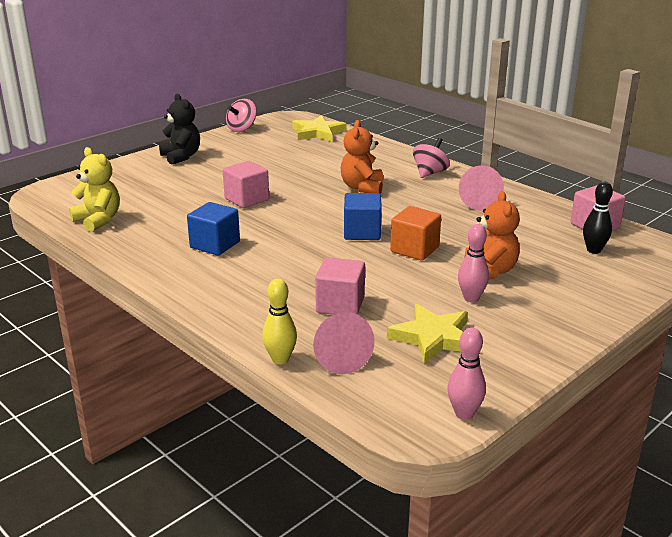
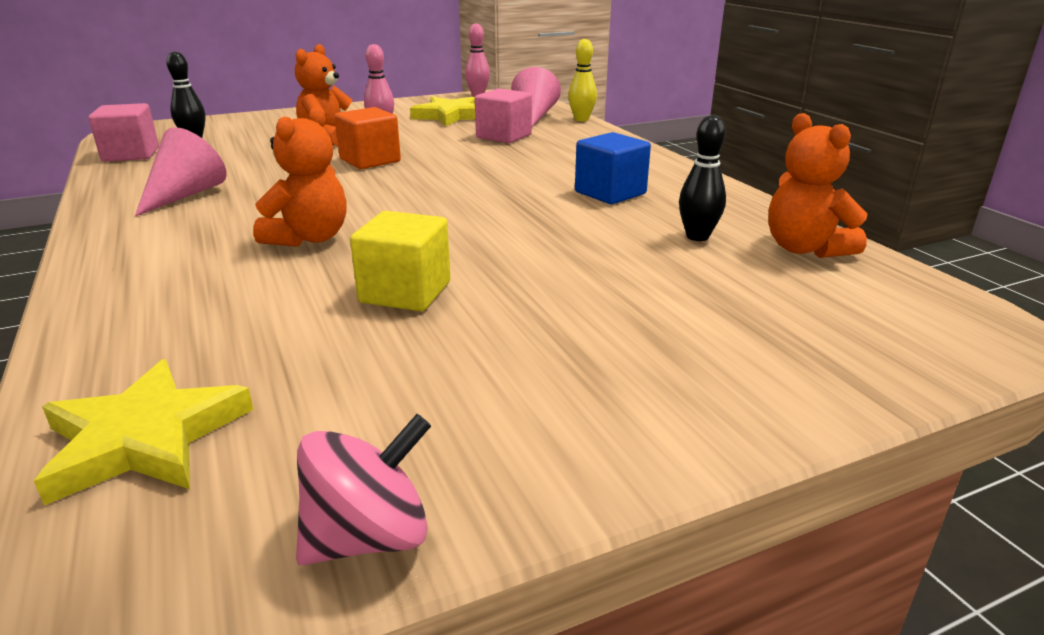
camera: 160 degrees left, 0 degrees up
(98, 220) = (805, 249): yellow teddy bear -> orange teddy bear
(157, 219) = (697, 236): none -> black bowling pin
(181, 156) = (643, 400): black teddy bear -> none
(246, 199) = (529, 247): pink cube -> none
(287, 173) = (405, 292): none -> yellow cube
(362, 232) = (404, 182): blue cube -> none
(430, 173) = (148, 246): pink spinning top -> none

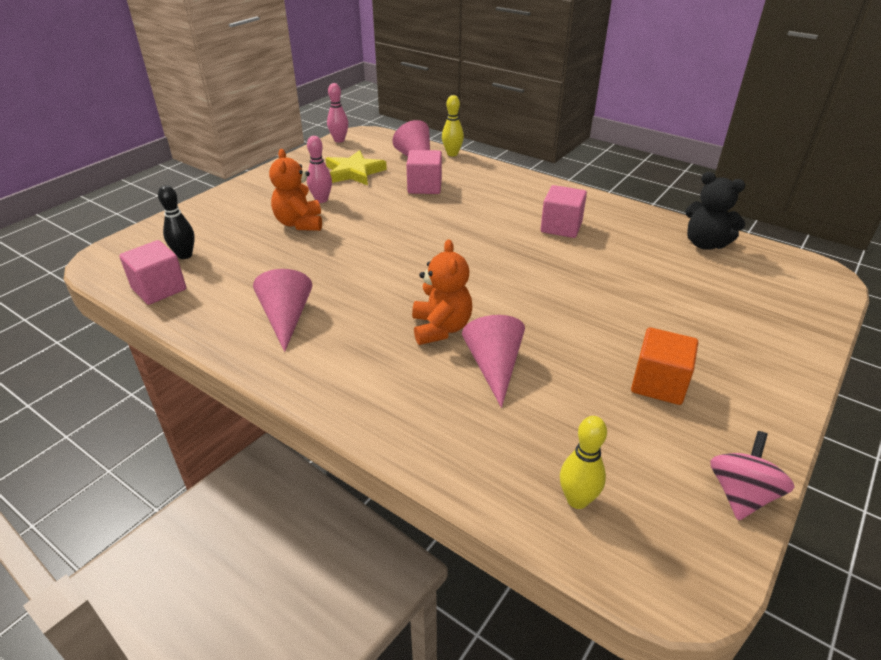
camera: 30 degrees left, 10 degrees up
(145, 438) = (577, 500): yellow star -> yellow bowling pin
(302, 283) = (494, 366): none -> pink cone
(370, 160) = (368, 239): orange cube -> orange cube (659, 383)
(405, 292) = (560, 350): yellow cube -> none
(610, 193) = (561, 227): blue cube -> pink cube
(697, 236) = (648, 251): black bowling pin -> none
(805, 249) = (705, 244): orange teddy bear -> black teddy bear

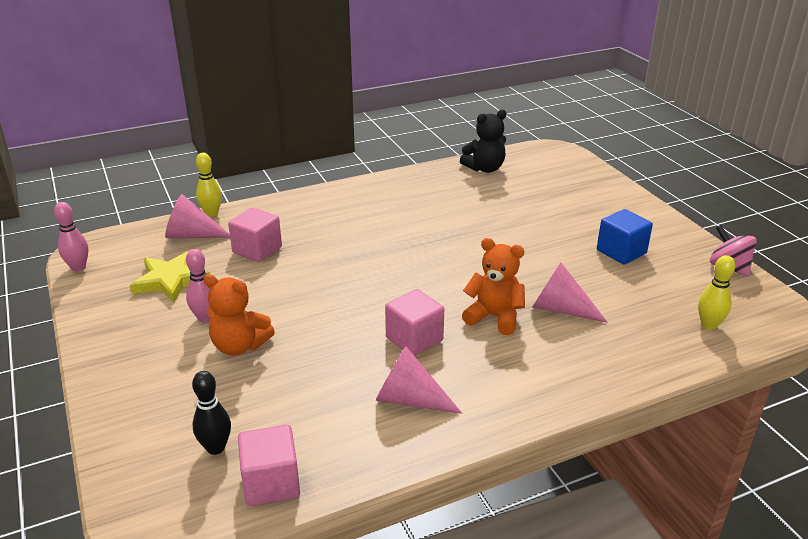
camera: 60 degrees left, 5 degrees down
(561, 227) = (404, 211): pink cube -> pink cube (414, 339)
(659, 383) = (621, 252): orange cube -> blue cube

